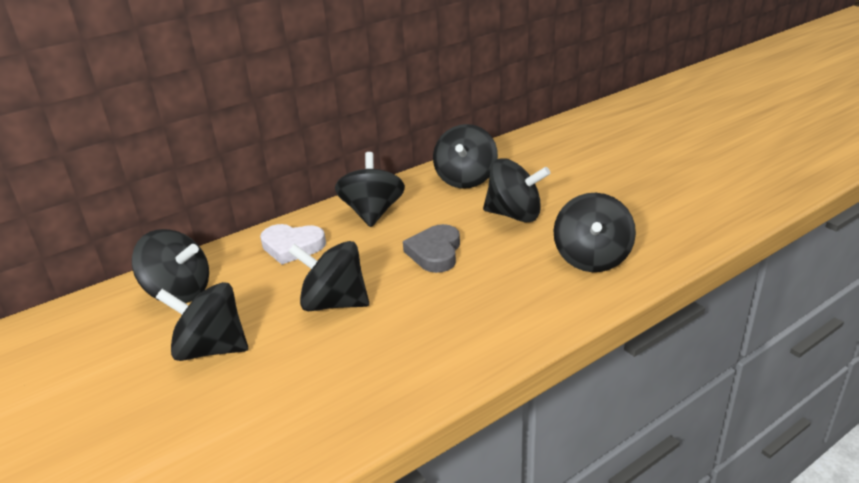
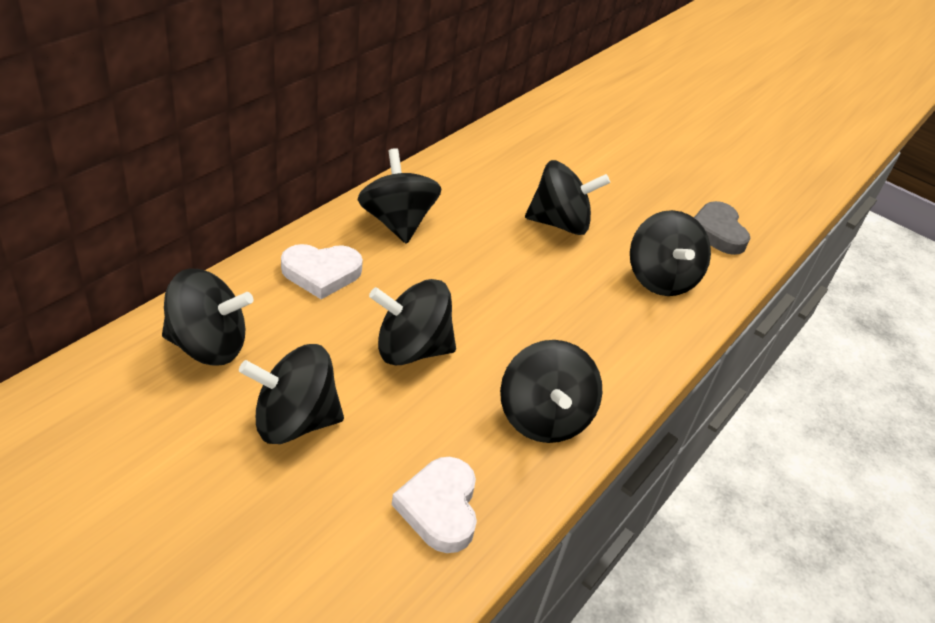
camera: 25 degrees left, 10 degrees up
(291, 424) = (440, 508): none -> white heart
(435, 252) = (495, 276): grey heart -> grey heart (717, 232)
(466, 179) = (485, 174): black spinning top -> black spinning top (543, 418)

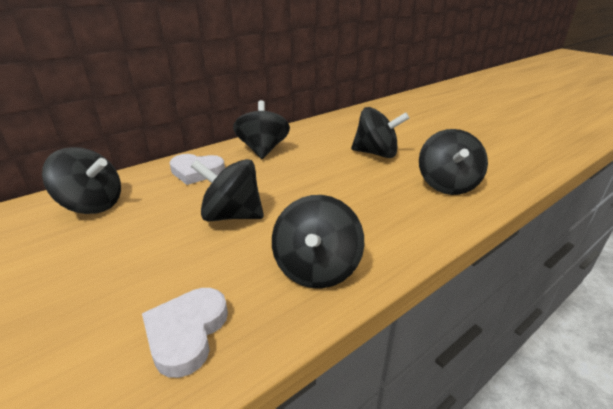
camera: 20 degrees right, 10 degrees down
(294, 421) = (113, 254): black spinning top -> none
(717, 232) = (499, 161): grey heart -> none

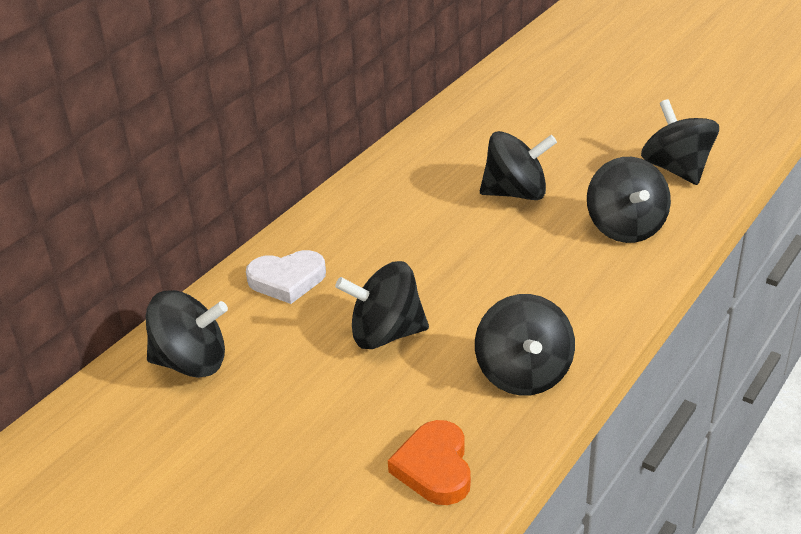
camera: 15 degrees left, 5 degrees up
(186, 333) = (434, 467): white heart -> orange heart
(263, 150) = (353, 221): black spinning top -> black spinning top (676, 169)

